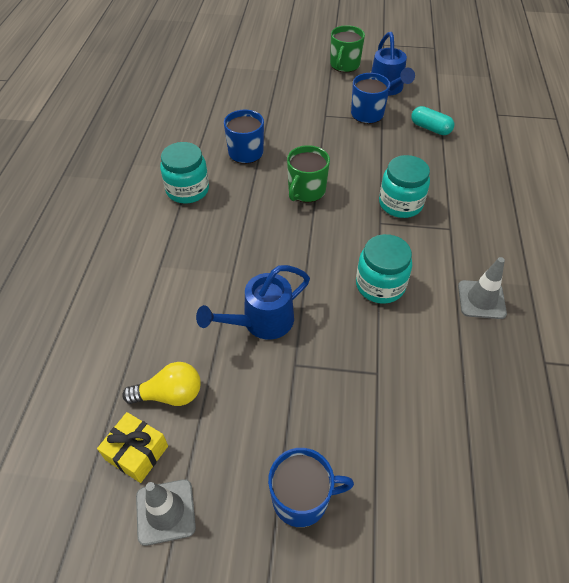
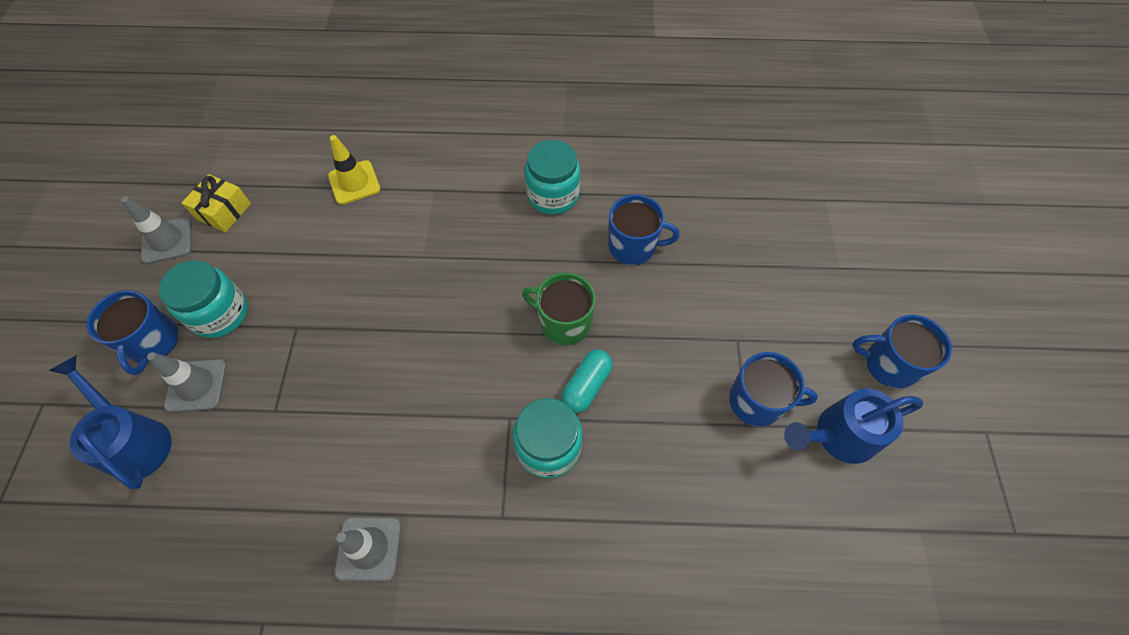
camera: 85 degrees right, 10 degrees up
(132, 328) = (354, 182): none -> yellow traffic cone
(170, 394) = (276, 225): yellow light bulb -> none
(261, 322) = (353, 291): blue watering can -> blue watering can (135, 440)
(344, 65) = (889, 364): green mug -> blue mug
(352, 444) = (196, 385): none -> grey traffic cone
(380, 285) = (399, 415): turquoise jar -> turquoise jar (220, 313)
(430, 128) = (739, 505): turquoise capsule -> turquoise capsule (586, 386)

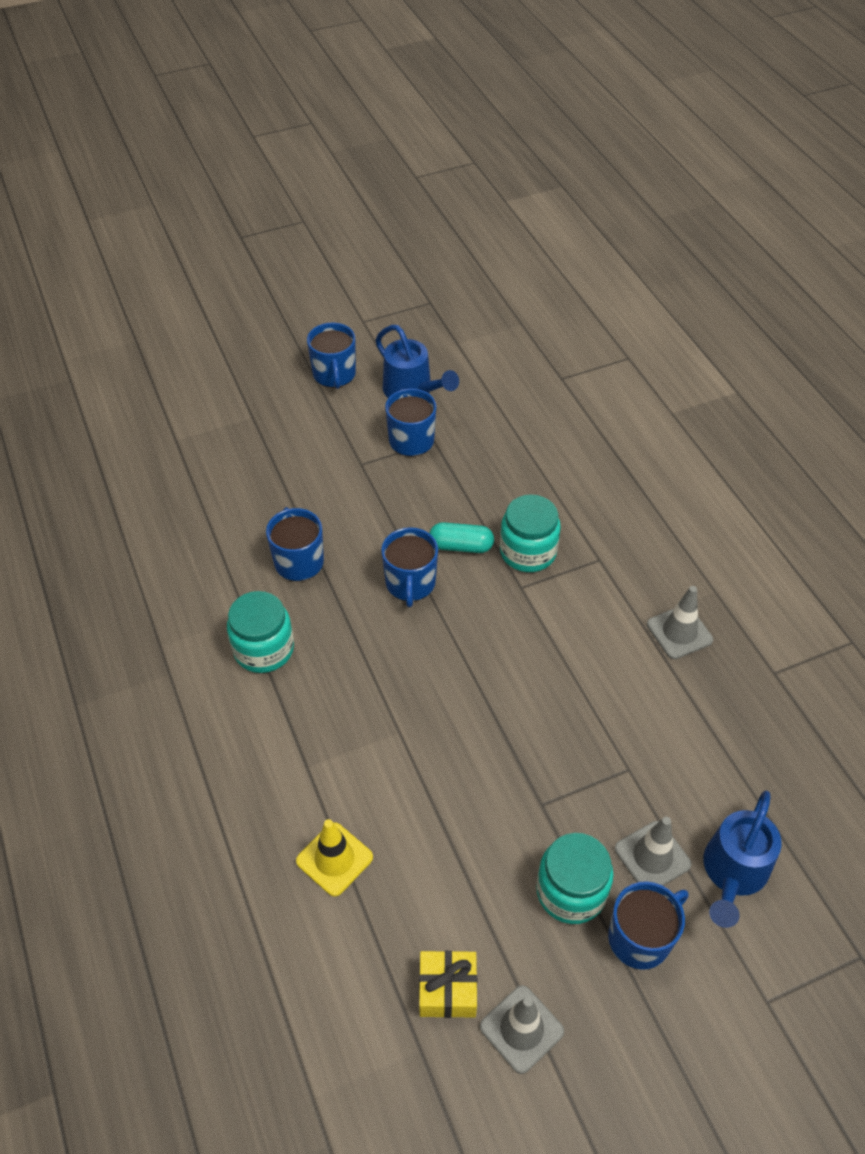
camera: 115 degrees left, 10 degrees down
(563, 323) = (410, 583): green mug -> blue mug

